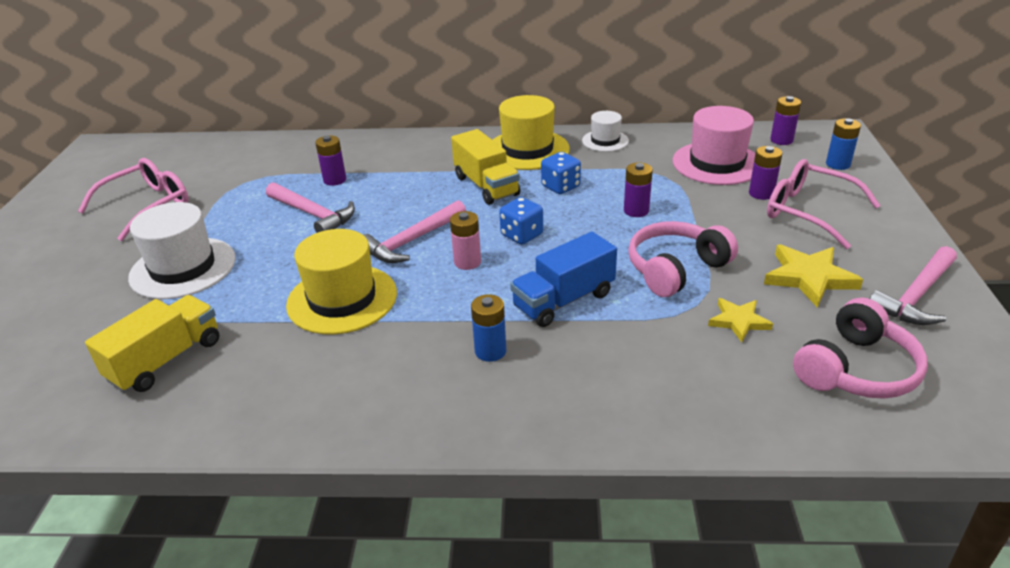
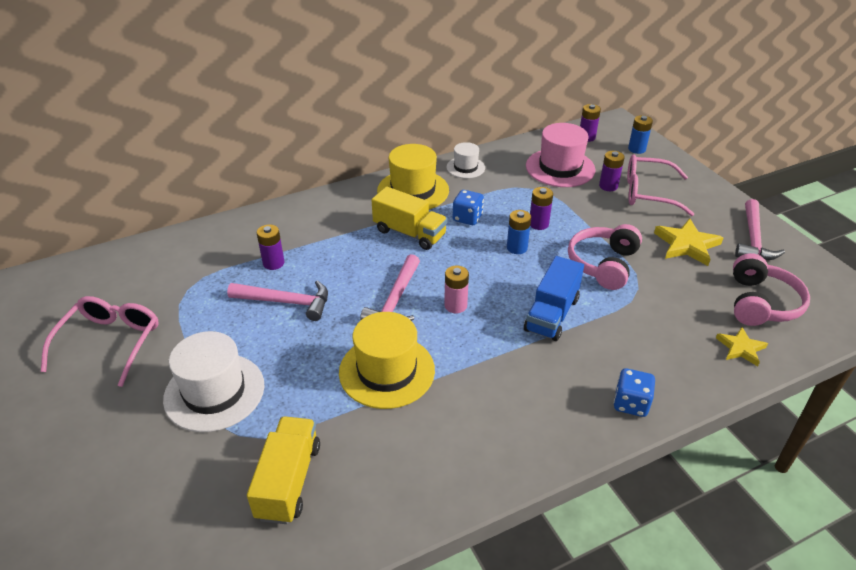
camera: 30 degrees left, 5 degrees up
(490, 351) = (537, 373): blue battery -> blue battery (517, 248)
(521, 235) = (475, 269): blue dice -> blue dice (630, 403)
(738, 321) = (672, 292): yellow star -> yellow star (740, 348)

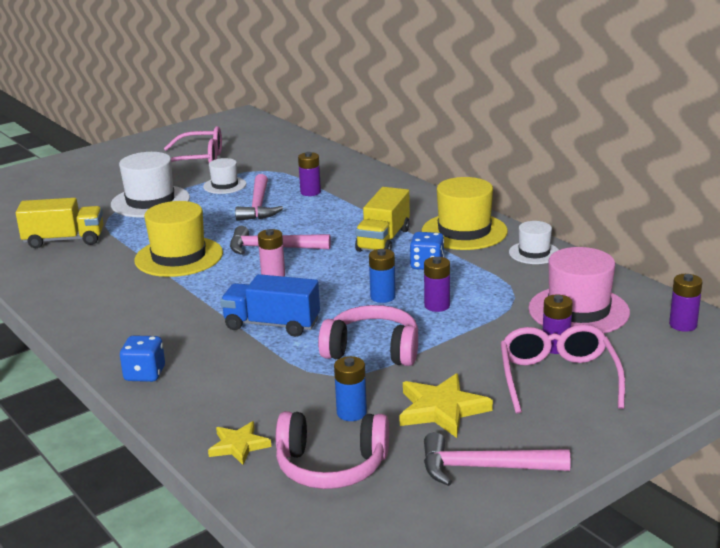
camera: 80 degrees right, 15 degrees down
(209, 324) = (225, 185): none -> white hat
(636, 149) = (682, 366): blue battery -> blue battery (351, 413)

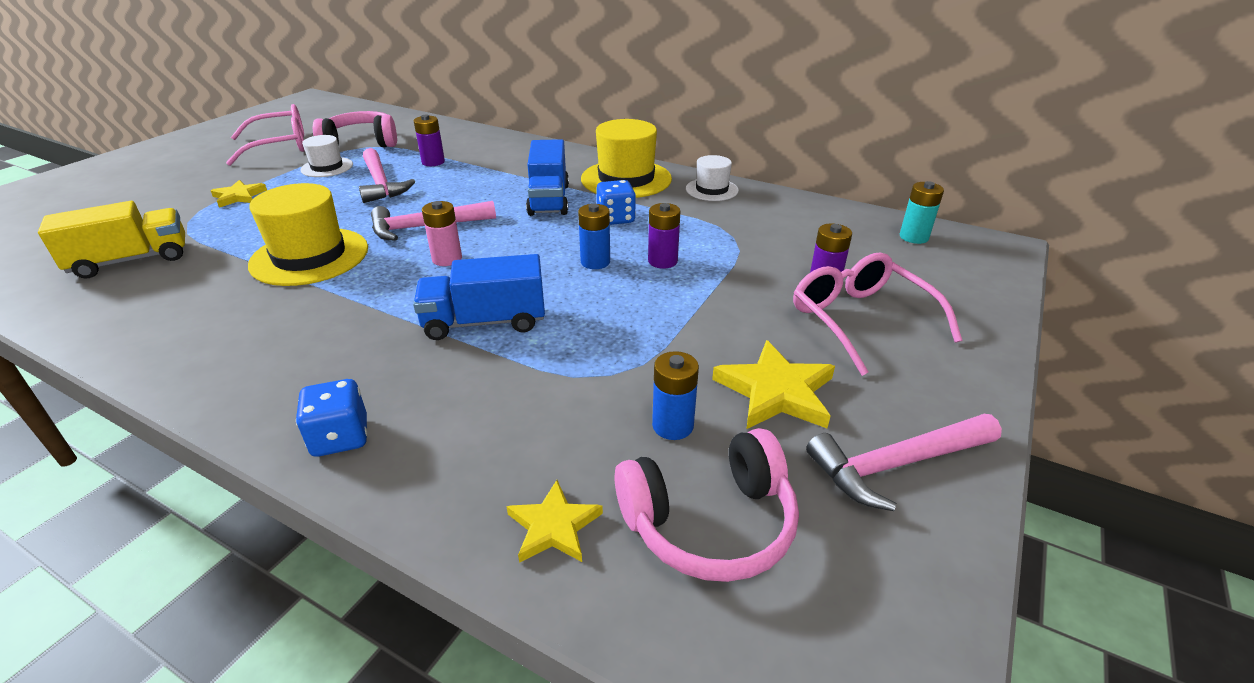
camera: 25 degrees left, 10 degrees up
(150, 201) = (239, 196): white hat -> yellow star
(372, 350) = (633, 330): pink headphones -> pink headphones (361, 143)
(383, 240) = (549, 199): yellow truck -> blue truck
(578, 310) = (807, 240): pink hat -> none
(683, 325) = (913, 237): purple battery -> turquoise battery

